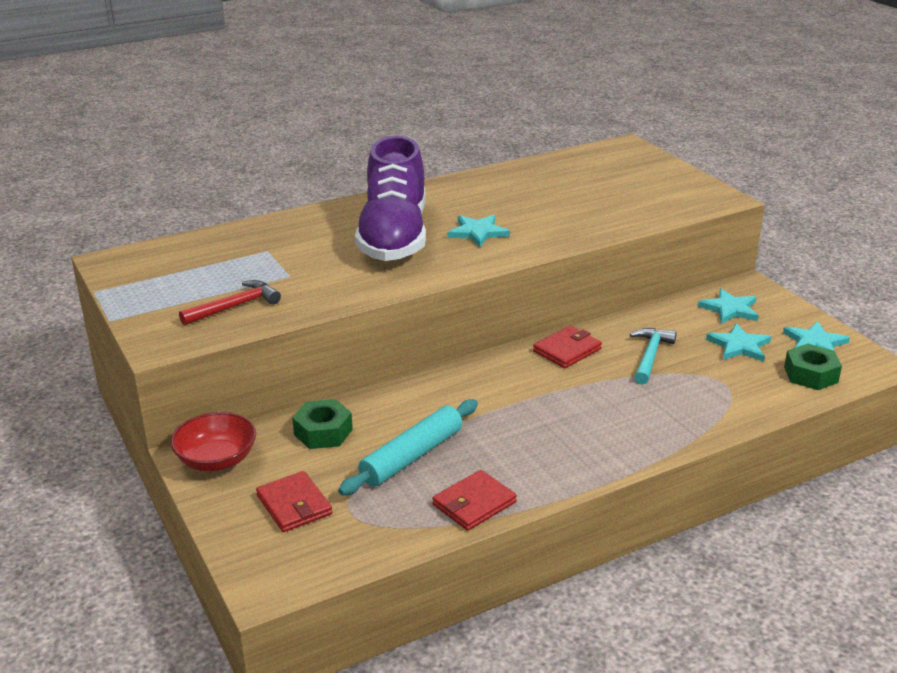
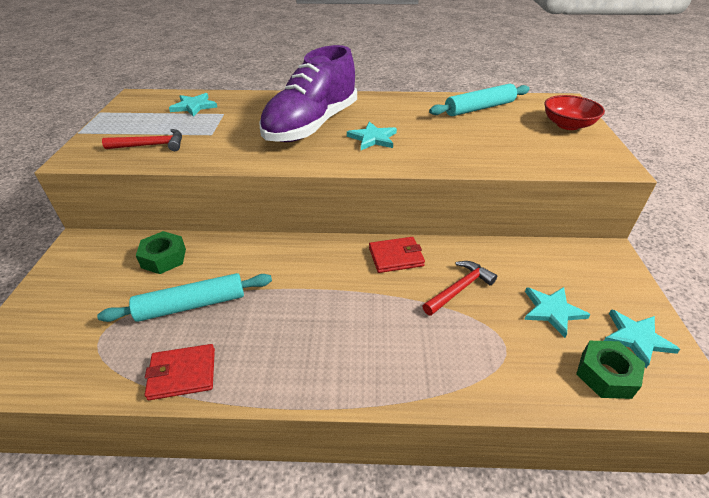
camera: 30 degrees right, 10 degrees up
(216, 460) = (84, 252): red bowl -> red bowl (567, 125)
(294, 505) = (78, 311): red wallet -> none
(551, 173) = (479, 108): none -> turquoise rolling pin
(650, 356) = (459, 289): turquoise hammer -> red hammer
(730, 309) = (572, 269): turquoise star -> turquoise star (194, 106)

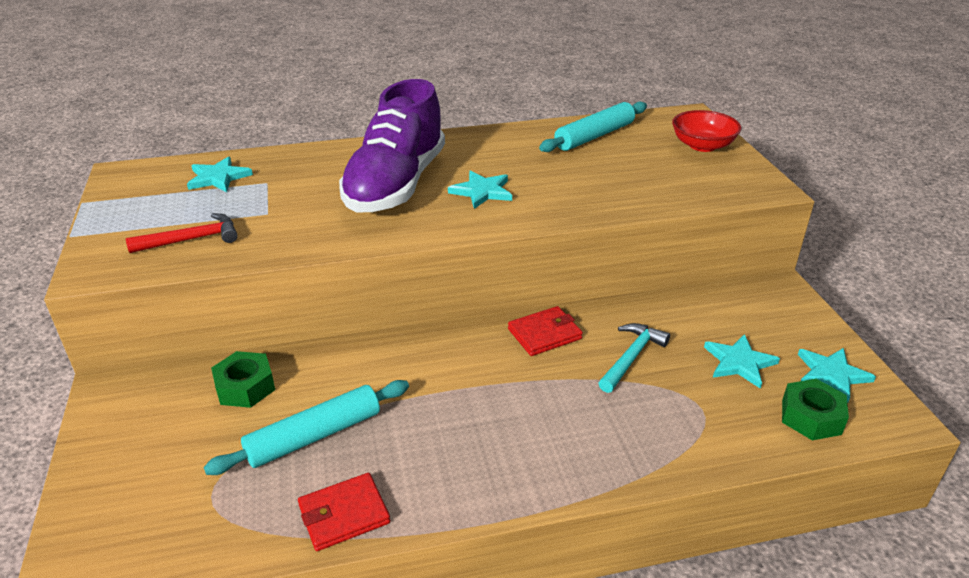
camera: 15 degrees left, 5 degrees down
(459, 289) = (631, 357): red hammer -> turquoise hammer

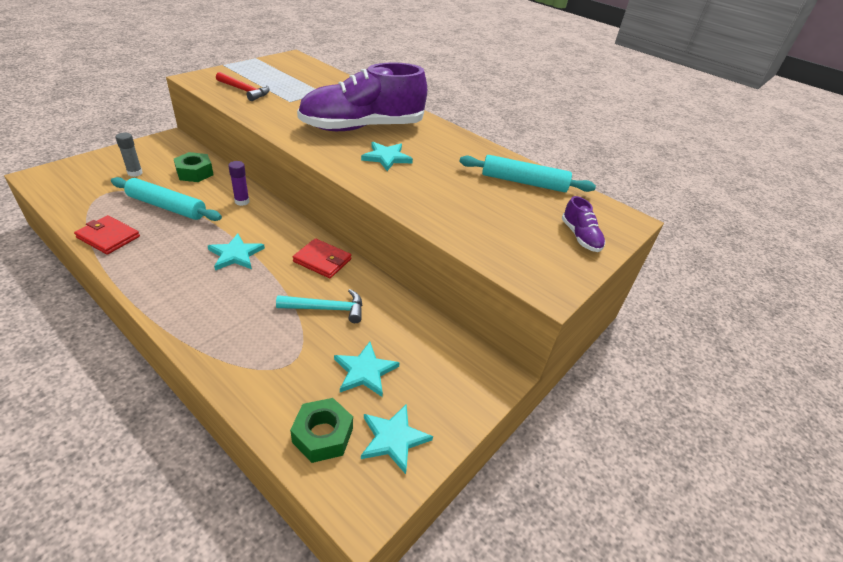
camera: 50 degrees right, 5 degrees up
(181, 451) = (135, 173): none -> grey glue stick
(218, 177) = (313, 79): turquoise star -> turquoise star (235, 254)
(365, 362) = (242, 201): none -> purple glue stick
(702, 145) = (580, 237): red bowl -> purple shoe

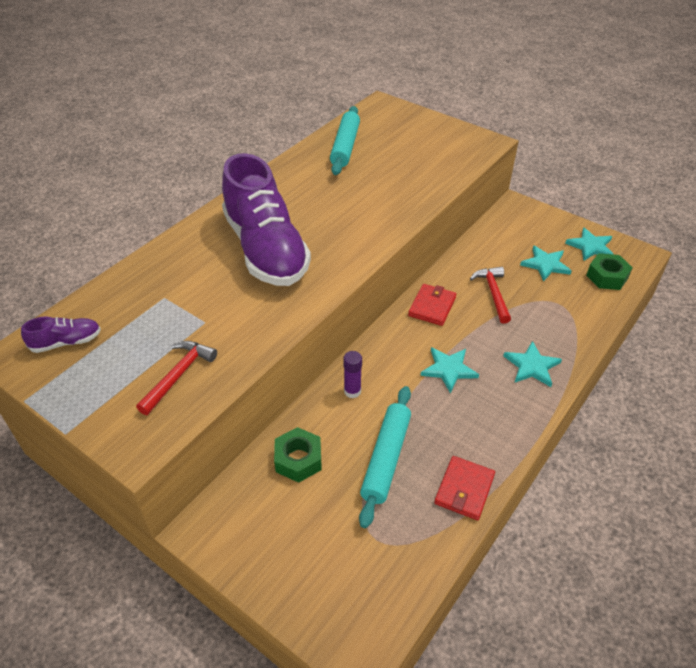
camera: 90 degrees left, 5 degrees up
(135, 173) = (317, 529): grey glue stick -> none
(326, 309) = (493, 293): turquoise hammer -> red hammer
(386, 157) = (331, 225): turquoise star -> turquoise star (532, 366)
(580, 237) = (417, 125): purple shoe -> purple shoe (66, 342)

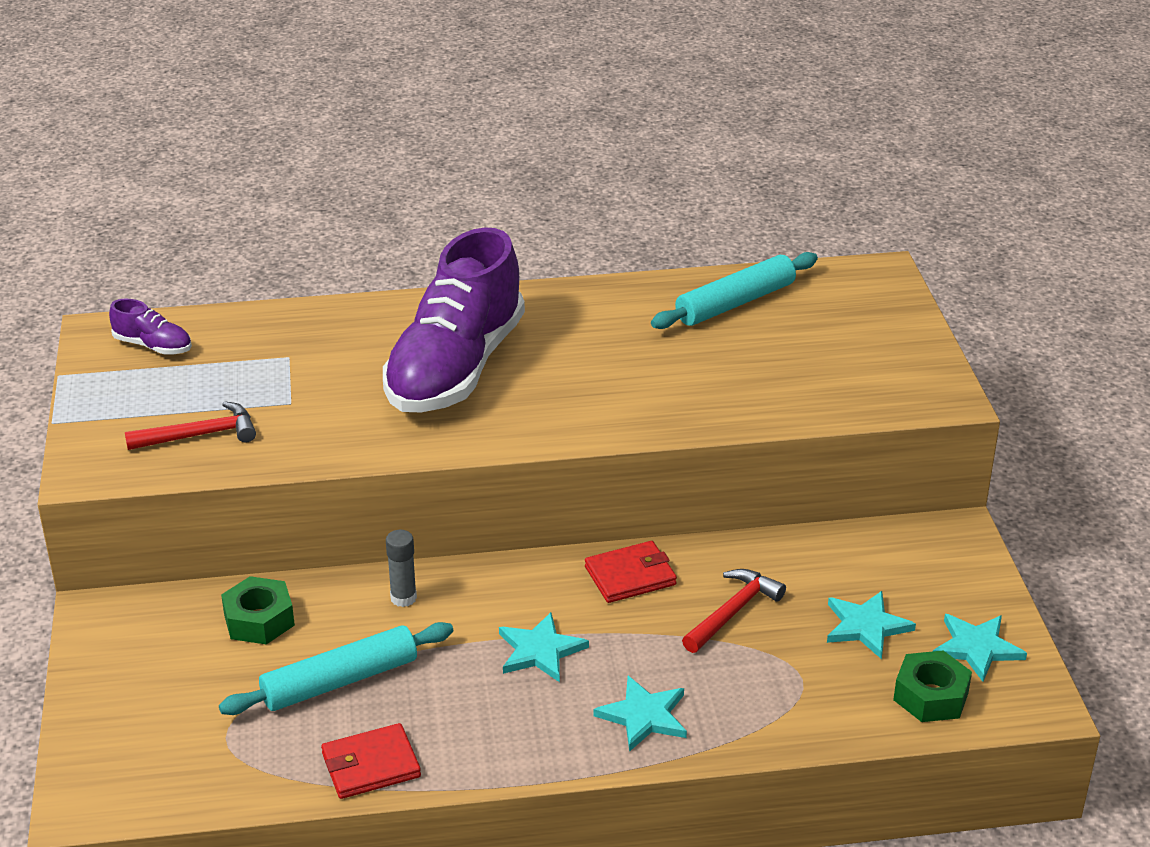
camera: 45 degrees right, 10 degrees down
(352, 391) = (403, 598): purple glue stick -> grey glue stick

